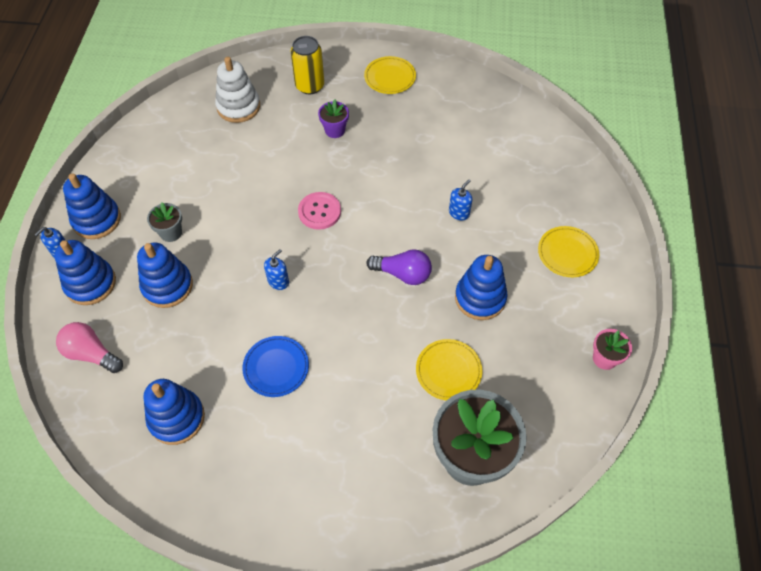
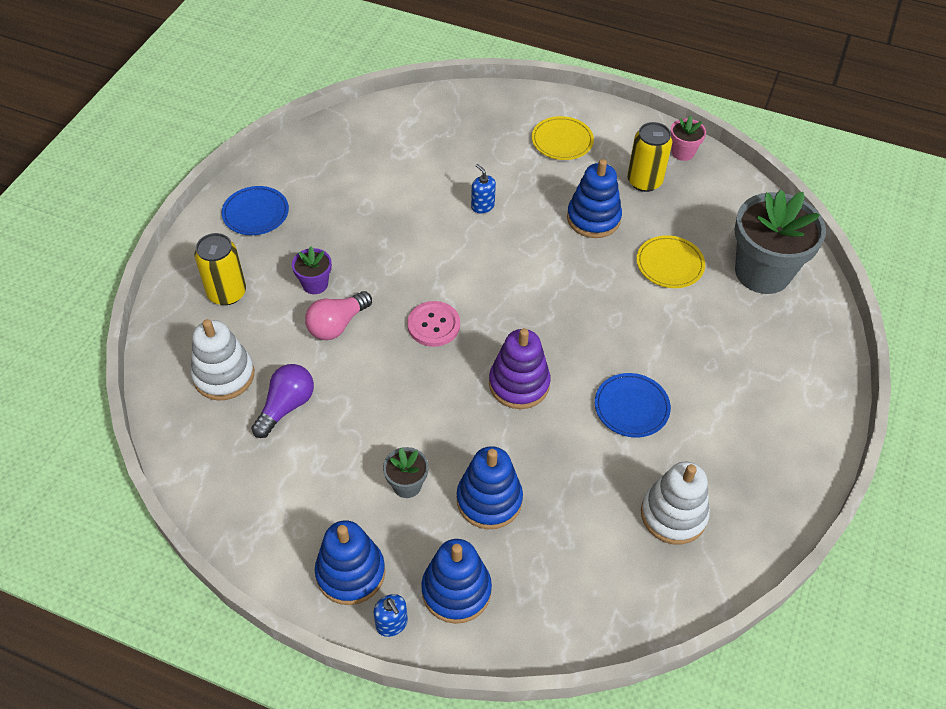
camera: 75 degrees left, 5 degrees down
(91, 354) = (565, 599): pink light bulb -> pink light bulb (337, 324)
(176, 418) = (673, 514): blue stacking toy -> white stacking toy
(278, 281) = (519, 384): blue soap dispenser -> purple stacking toy
(390, 77) = (256, 213): yellow plate -> blue plate
(403, 274) = (545, 271): purple light bulb -> purple light bulb (286, 406)
(547, 331) = (644, 181): none -> yellow can

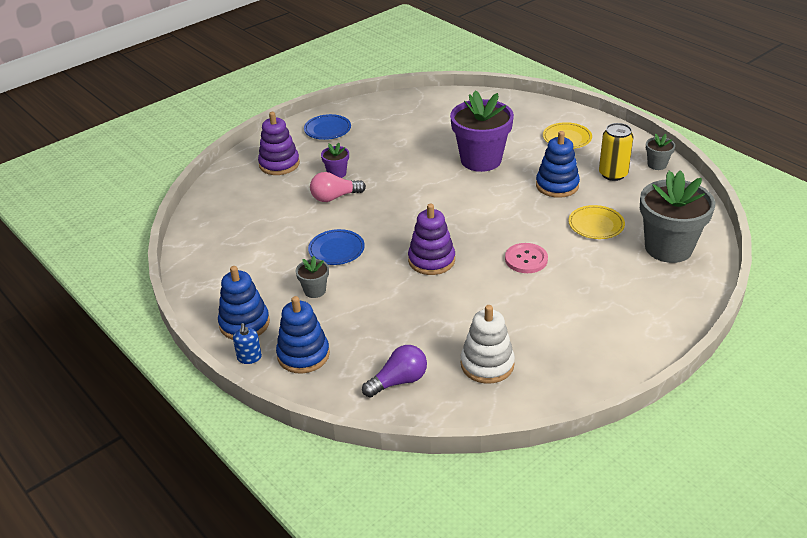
camera: 30 degrees right, 15 degrees down
(224, 375) = (246, 203): white stacking toy -> none
(227, 293) = (279, 164): yellow can -> purple stacking toy
(286, 406) = (271, 229): purple light bulb -> purple light bulb (398, 381)
(433, 325) = (397, 214): pink button -> pink button (526, 259)
(482, 206) = (481, 160): blue soap dispenser -> purple flower pot
(489, 500) = (362, 315): blue stacking toy -> none
(631, 407) = (503, 296): blue plate -> blue plate (336, 250)
(682, 152) = (657, 164): pink flower pot -> grey flower pot

